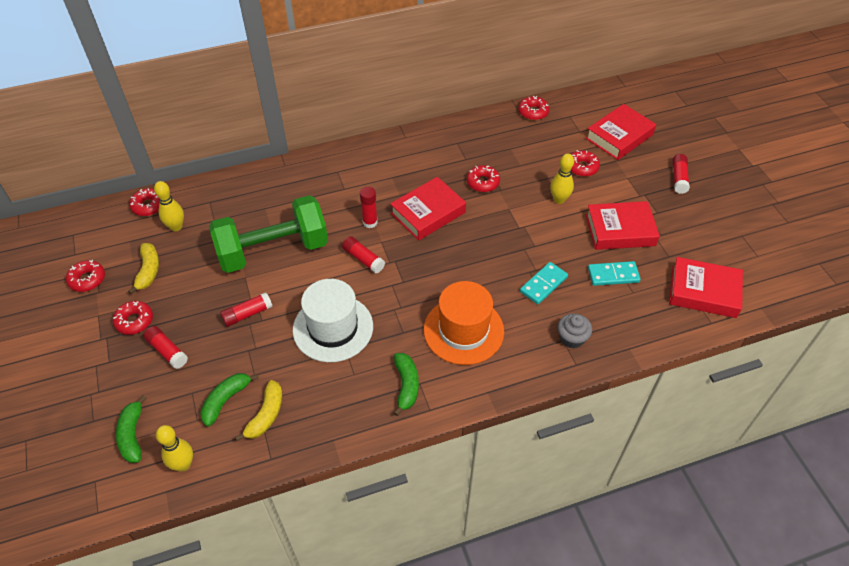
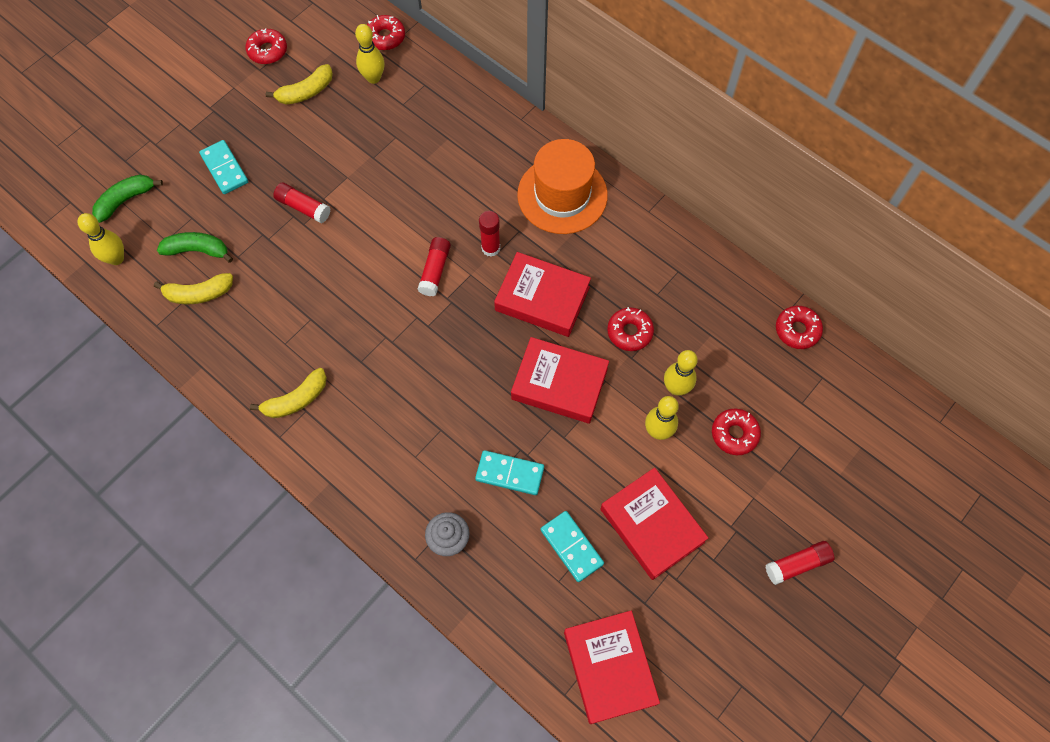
camera: 60 degrees right, 15 degrees up
(134, 321) = (243, 120): red donut -> none
(167, 351) = (224, 168): red glue stick -> turquoise domino
(273, 250) = (396, 181): green dumbbell -> none
(333, 328) = (329, 293): white hat -> none
(406, 385) = (296, 400): green banana -> yellow banana
(463, 330) = (396, 420): orange hat -> orange hat (562, 195)
(535, 179) = (676, 388): none -> yellow bowling pin
(619, 136) = (826, 456): red book -> red book (559, 383)

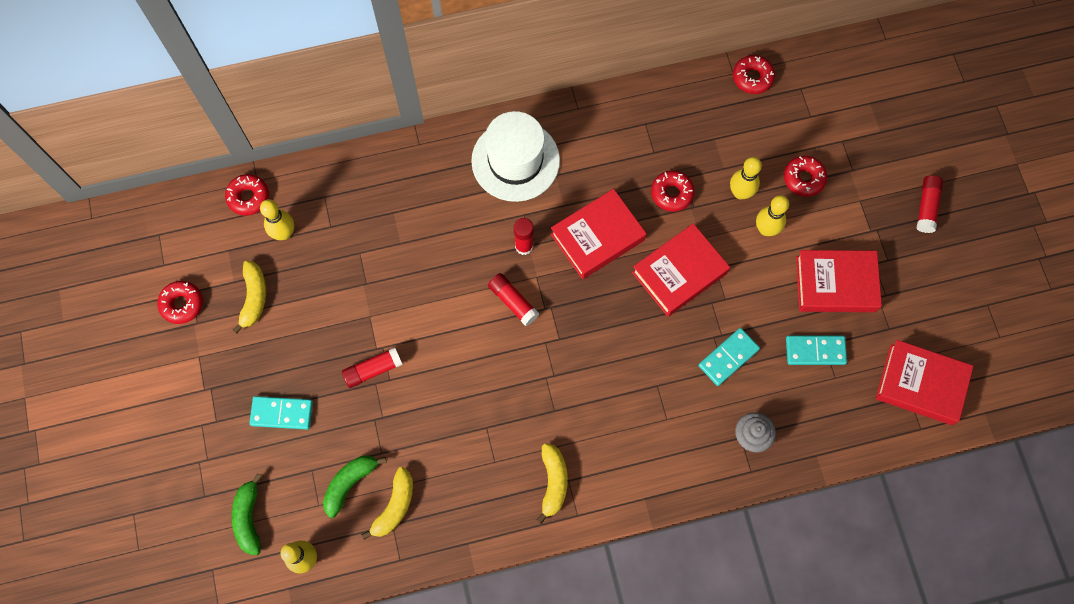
camera: 55 degrees left, 5 degrees up
(562, 195) = (515, 161): orange hat -> white hat

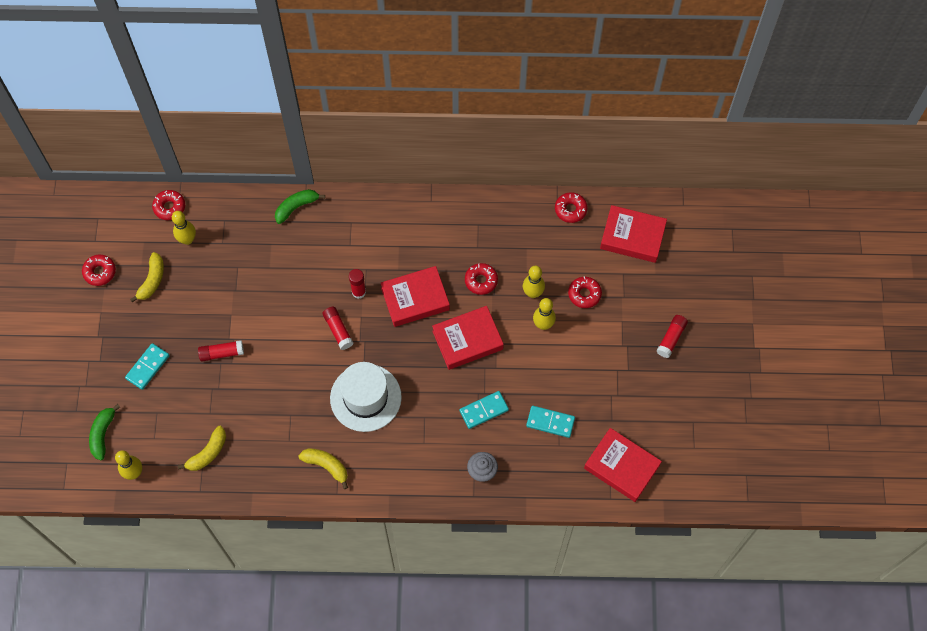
camera: 15 degrees right, 5 degrees down
(282, 413) = (147, 367): turquoise domino -> turquoise domino turned 75 degrees counterclockwise
(350, 483) = (181, 428): green banana -> green banana (296, 207)
(515, 161) = (372, 228): white hat -> white hat (365, 398)
(553, 482) = (326, 466): yellow banana -> yellow banana turned 75 degrees counterclockwise
(835, 284) = (582, 377): red book -> red book (632, 237)

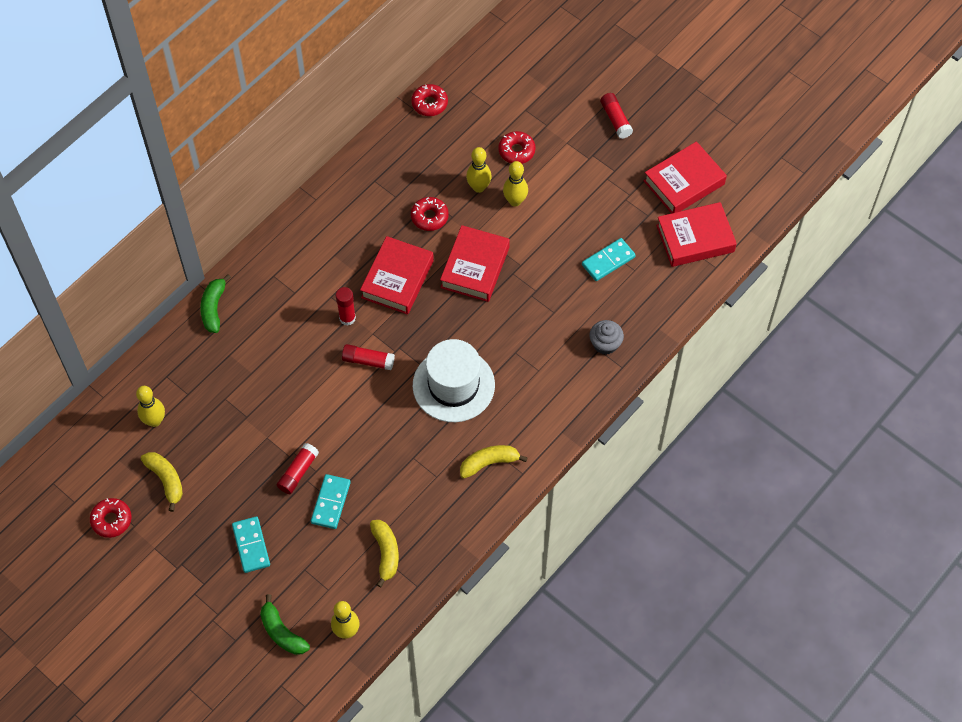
camera: 50 degrees left, 5 degrees down
(169, 207) = (105, 413): red donut -> none
(484, 410) = (551, 302): turquoise domino -> turquoise domino (331, 502)
(632, 237) = (498, 78): red book -> red book (684, 182)

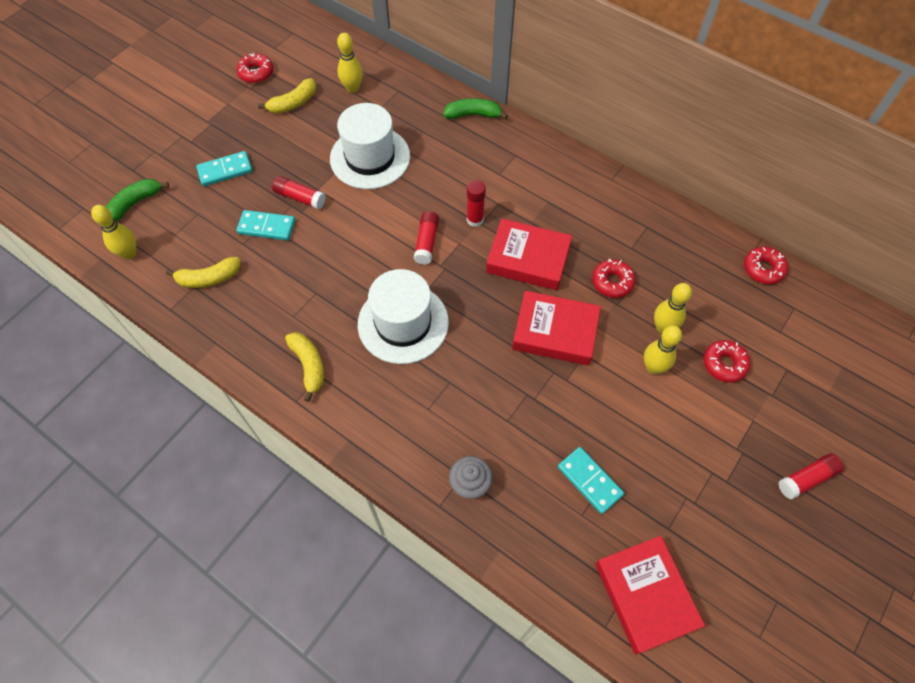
camera: 85 degrees right, 0 degrees up
(256, 406) = (370, 157): none -> white hat
(684, 182) = (732, 576): red book -> none

